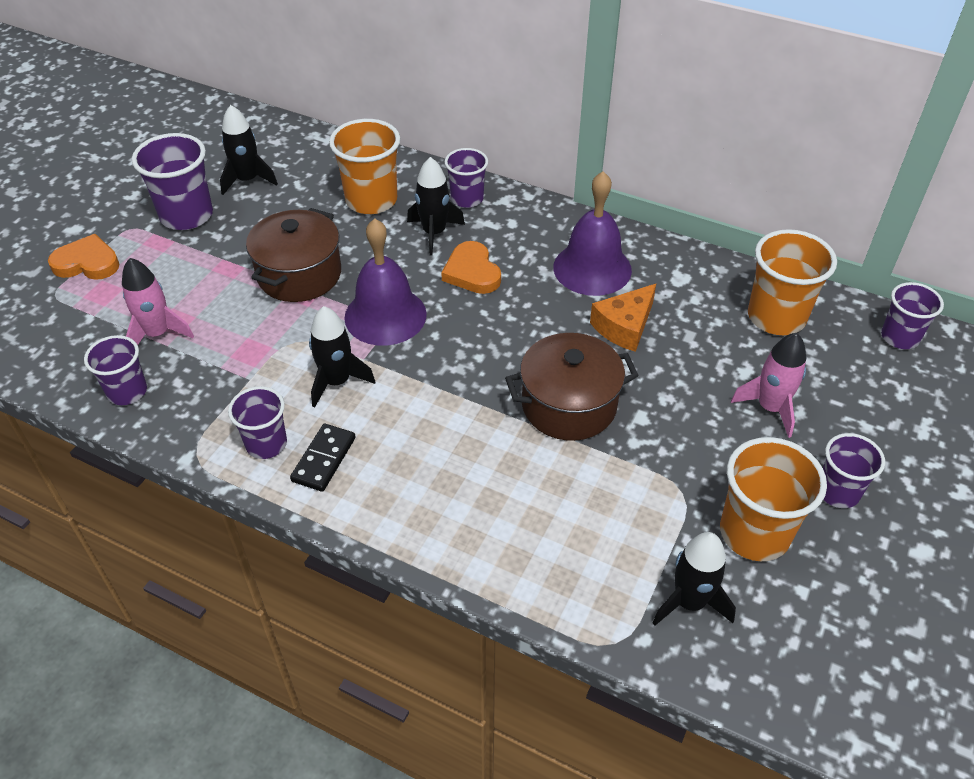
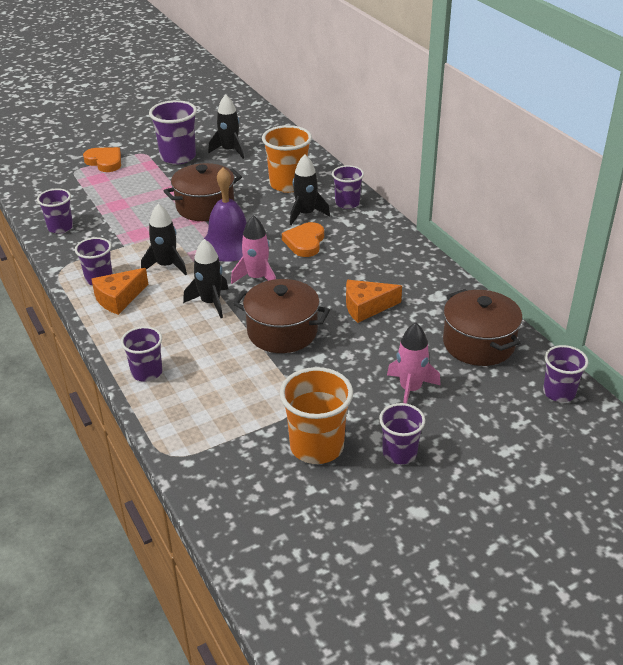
camera: 35 degrees right, 10 degrees down
(158, 334) = (103, 207): pink rocket -> pink rocket (257, 278)
(323, 459) = (119, 298): black domino -> orange cheese
(470, 546) = (147, 372): none -> purple cup
(592, 268) = (383, 269): purple bell -> none
(689, 602) = (235, 459): black rocket -> black rocket (210, 302)
(776, 317) = (478, 344): orange cup -> brown pot

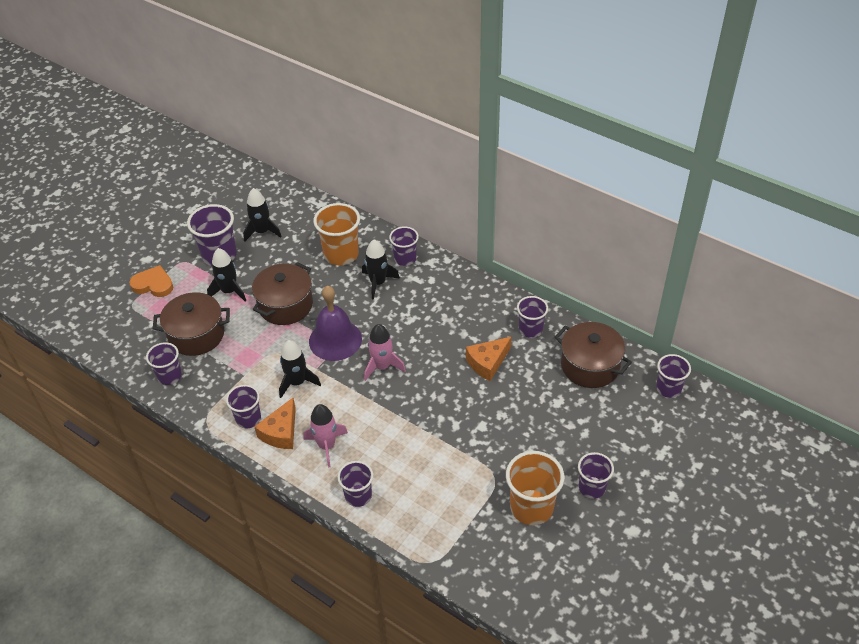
camera: 25 degrees left, 10 degrees up
(210, 302) = (361, 406): black rocket -> black rocket (229, 291)
(282, 332) = (438, 413): brown pot -> brown pot (196, 335)
(305, 242) = (397, 314): orange heart -> none
(410, 389) = (566, 428): pink rocket -> pink rocket (326, 446)
(434, 293) = (530, 329): none -> purple cup

